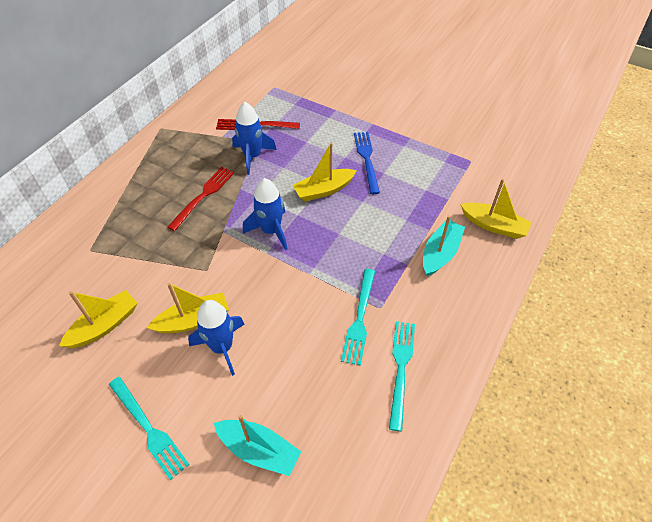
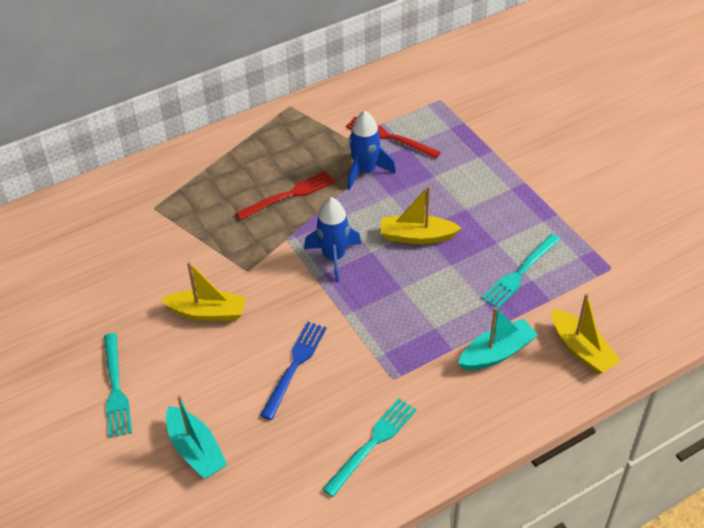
camera: 30 degrees right, 5 degrees down
(104, 325) = (128, 283): yellow boat -> none
(222, 347) = (218, 348): blue rocket -> none
(359, 320) = (364, 381): turquoise fork -> turquoise fork (519, 273)
(366, 159) = (488, 220): blue fork -> blue fork (295, 365)

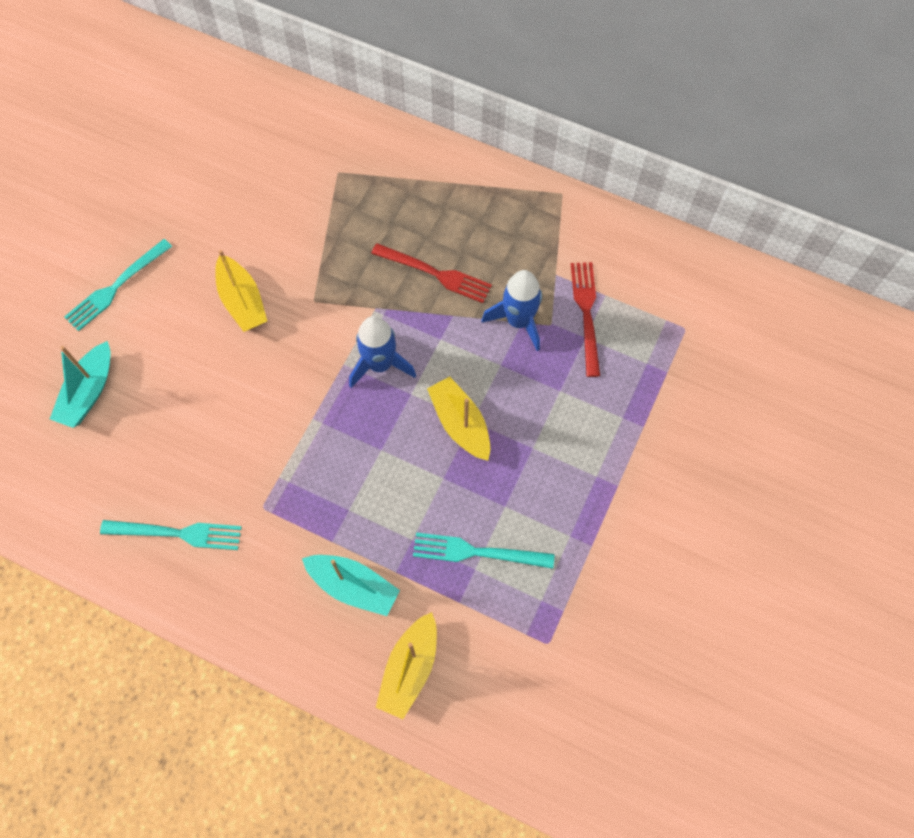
camera: 55 degrees right, 20 degrees up
(295, 365) = (227, 413): blue fork -> none

